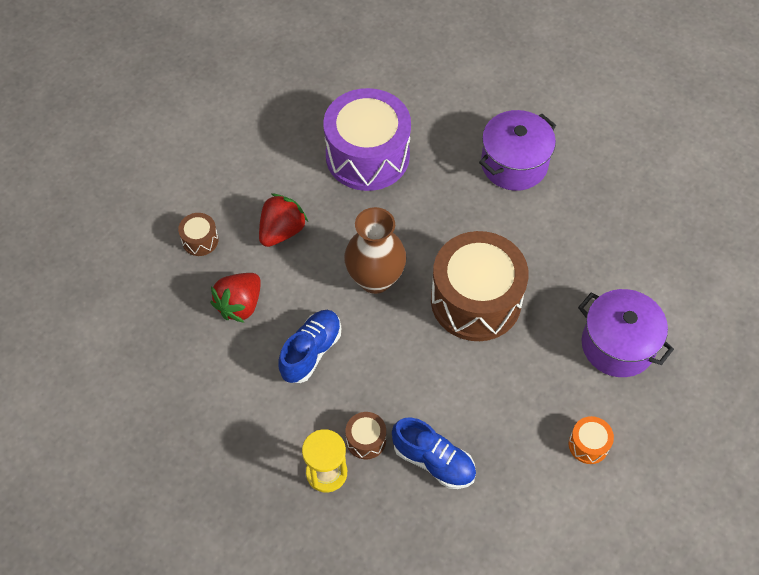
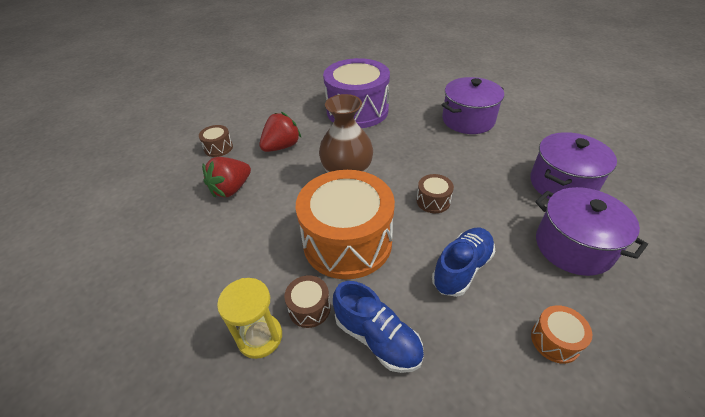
camera: 10 degrees right, 15 degrees down
(311, 352) = (278, 227): blue shoe -> blue shoe (462, 268)
(389, 363) = (347, 242): none -> orange drum
(476, 300) = (433, 201): brown drum -> brown drum, size x0.41
(617, 262) = (562, 184): none -> purple pot

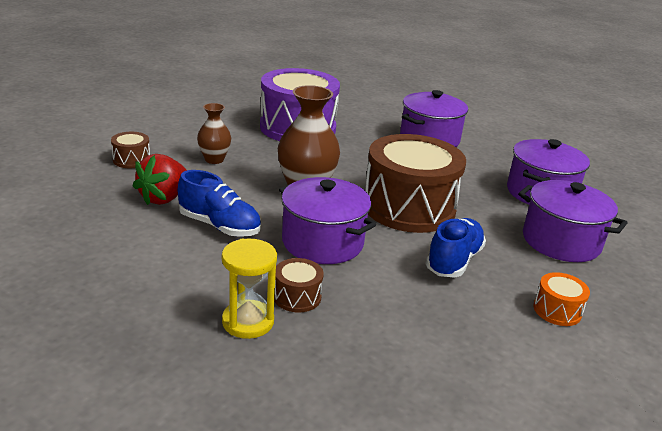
camera: 15 degrees left, 15 degrees down
(281, 146) = (214, 159): red strawberry -> brown vase
(347, 242) = (322, 242): orange drum -> purple pot
(377, 338) = (379, 317): blue shoe -> blue shoe (220, 226)
(433, 201) = (409, 207): brown drum -> brown drum, size x2.43

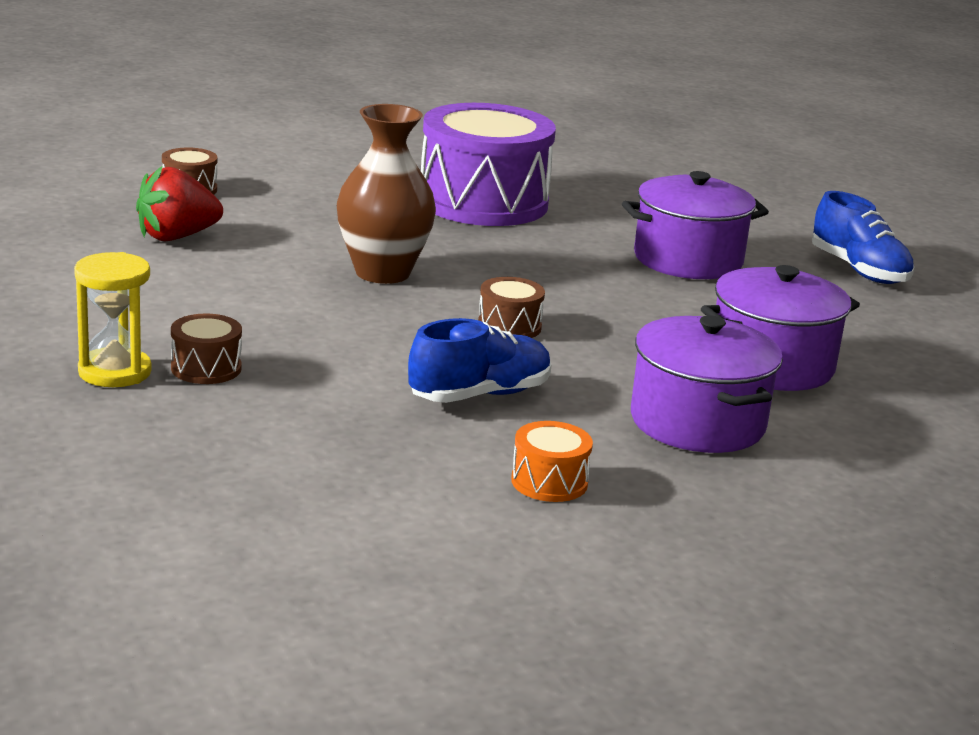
camera: 30 degrees right, 5 degrees down
(214, 159) = (301, 212): brown vase -> none
(220, 226) = (208, 280): blue shoe -> blue shoe (859, 270)
(322, 242) = (320, 329): purple pot -> none
(409, 207) = (509, 326): brown drum -> brown drum, size x0.41

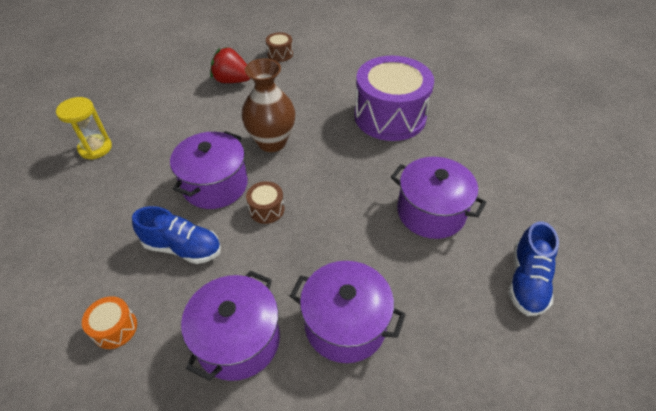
camera: 50 degrees right, 25 degrees up
(206, 368) = (123, 164): brown drum -> none
(395, 334) = (215, 185): none -> purple pot

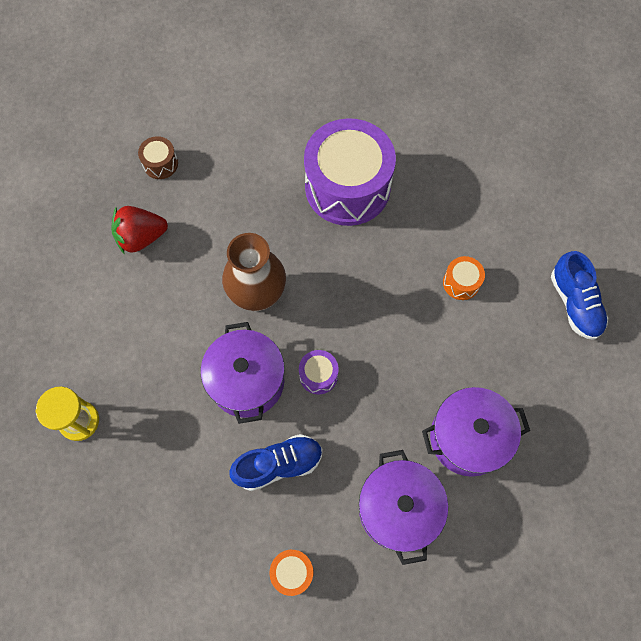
camera: 35 degrees left, 20 degrees up
(266, 209) = (318, 375): brown drum -> purple drum
(431, 212) = (461, 282): purple pot -> orange drum

